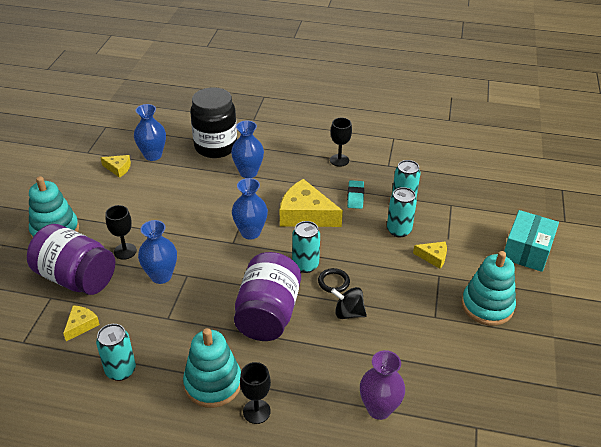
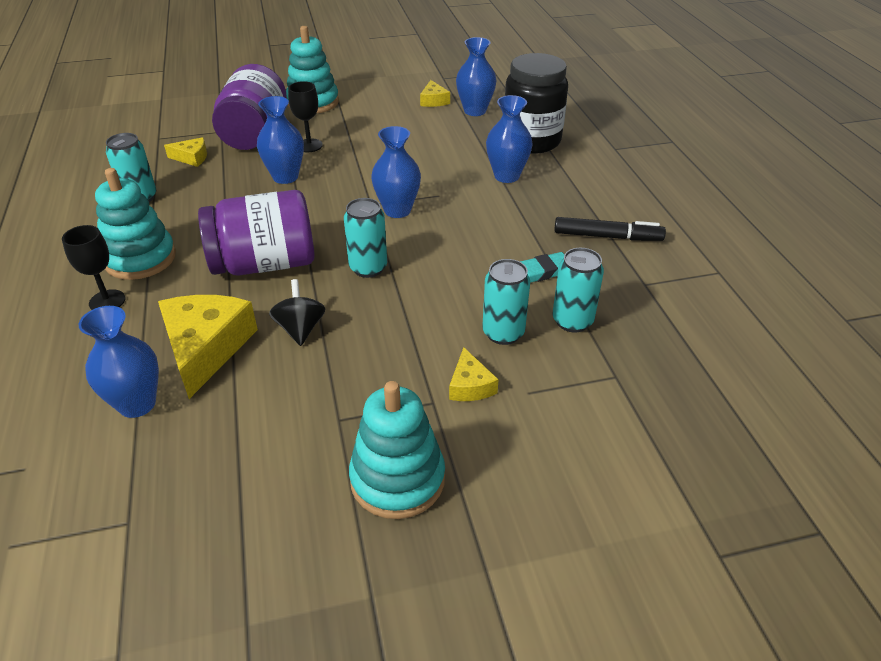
camera: 65 degrees right, 0 degrees up
(305, 214) = (465, 241): yellow cheese -> yellow cheese (206, 348)
(333, 282) = (351, 300): black ring -> none
(339, 160) = (606, 236): black goblet -> black marker
(379, 409) = (137, 404): purple vase -> blue vase
(527, 251) = (578, 507): turquoise box -> none

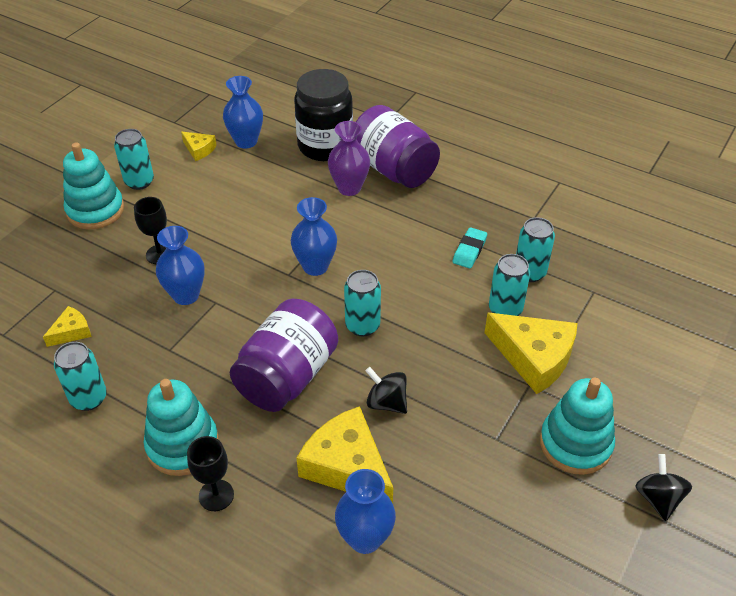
camera: 45 degrees left, 5 degrees up
(254, 134) = (92, 273): purple jar -> purple jar (393, 169)
(365, 100) = (139, 182): none -> turquoise can
(400, 593) = (658, 498): none -> black spinning top
(470, 385) = (534, 358): yellow cheese -> yellow cheese, size x2.00
(506, 176) = (349, 188): blue vase -> purple vase
(606, 236) = (472, 197): black marker -> none

